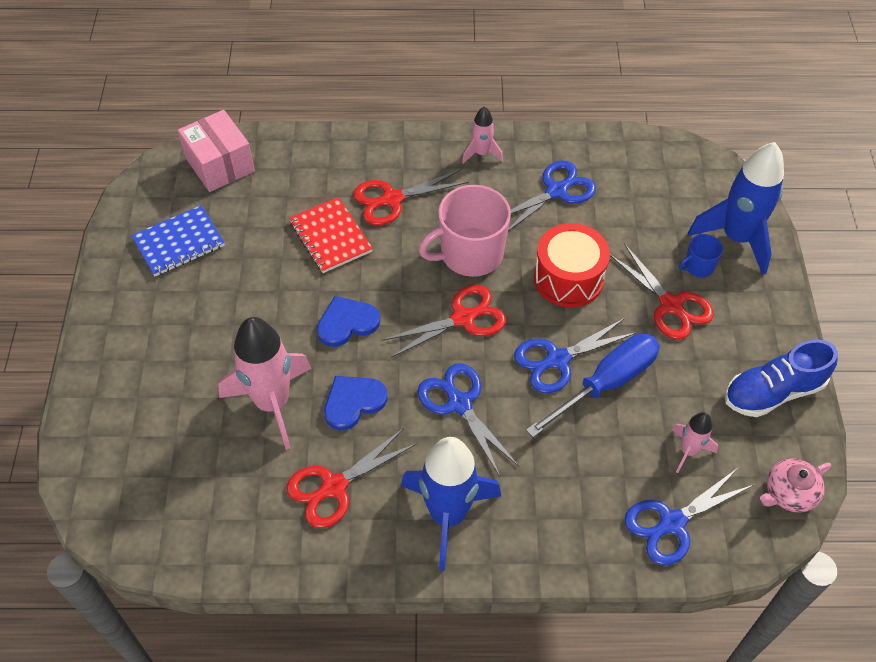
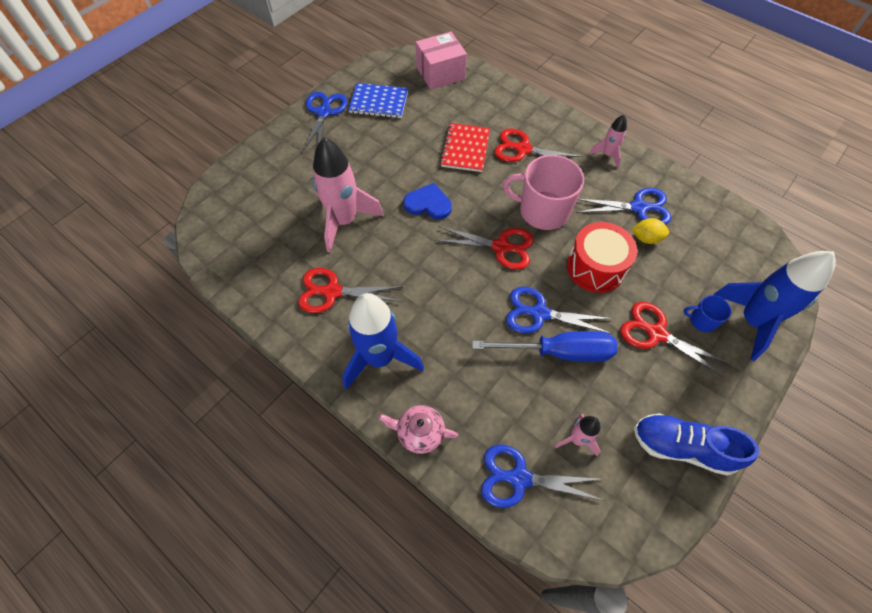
camera: 40 degrees right, 5 degrees up
(220, 164) = (440, 73): pink box -> pink box turned 60 degrees clockwise
(353, 402) = (389, 251): blue heart -> none
(459, 403) = (450, 296): blue scissors -> blue scissors (324, 112)
(588, 218) = (646, 238): none -> yellow lemon
(671, 305) = (656, 333): red scissors -> red scissors turned 120 degrees clockwise
(789, 493) = (628, 528): pink teapot -> pink teapot (419, 432)

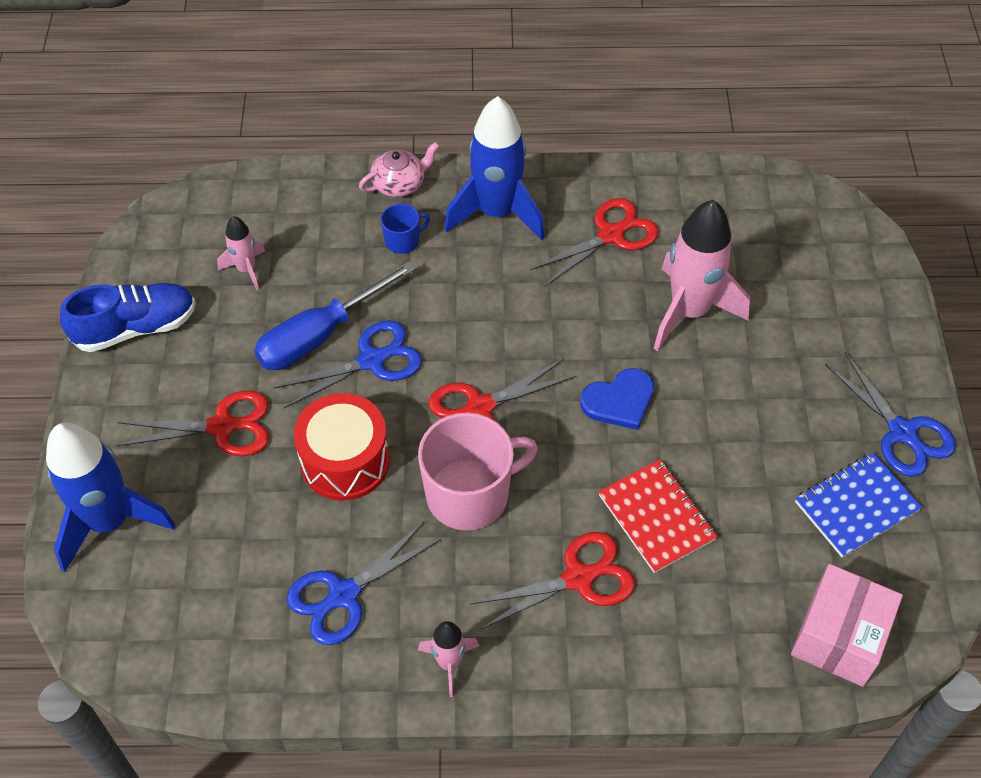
camera: 140 degrees right, 5 degrees down
(519, 478) = (280, 208): blue scissors -> none
(646, 238) = (305, 550): yellow lemon -> none
(702, 320) = (174, 480): blue mug -> blue mug (403, 241)

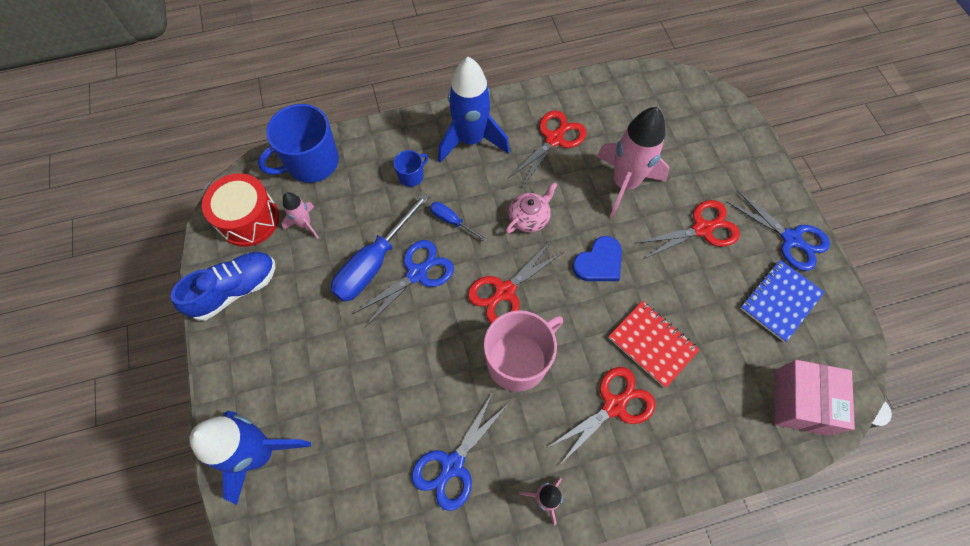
camera: 15 degrees left, 10 degrees up
(223, 426) = (323, 353): red scissors -> red scissors (702, 228)
(278, 197) = (311, 162): none -> blue mug
(345, 461) = (421, 357): red drum -> red drum (249, 219)
(399, 184) = (396, 133): pink teapot -> pink teapot (529, 217)
(438, 307) = (452, 221): none -> blue screwdriver

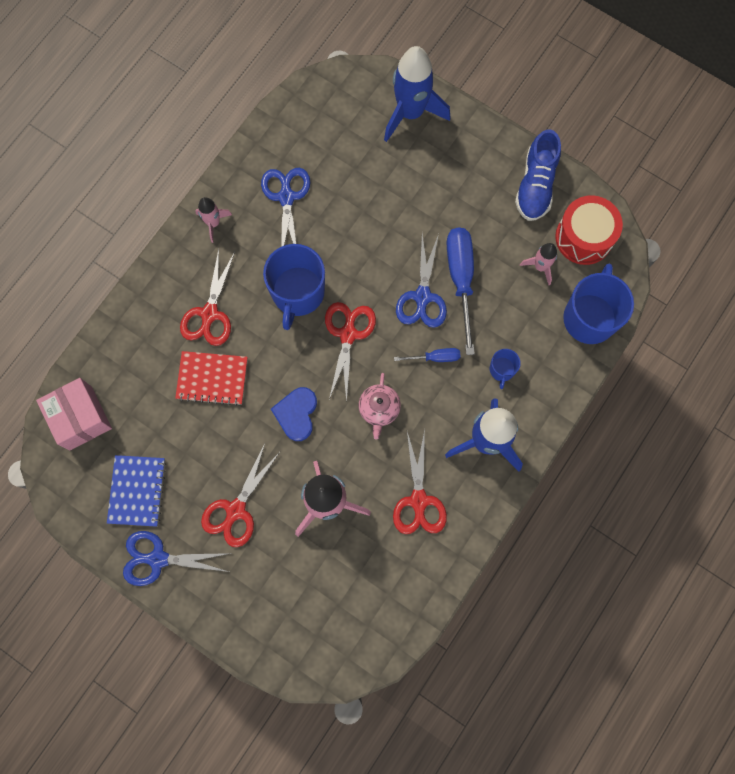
camera: 140 degrees right, 10 degrees up
(518, 360) = (297, 293): pink mug -> blue mug

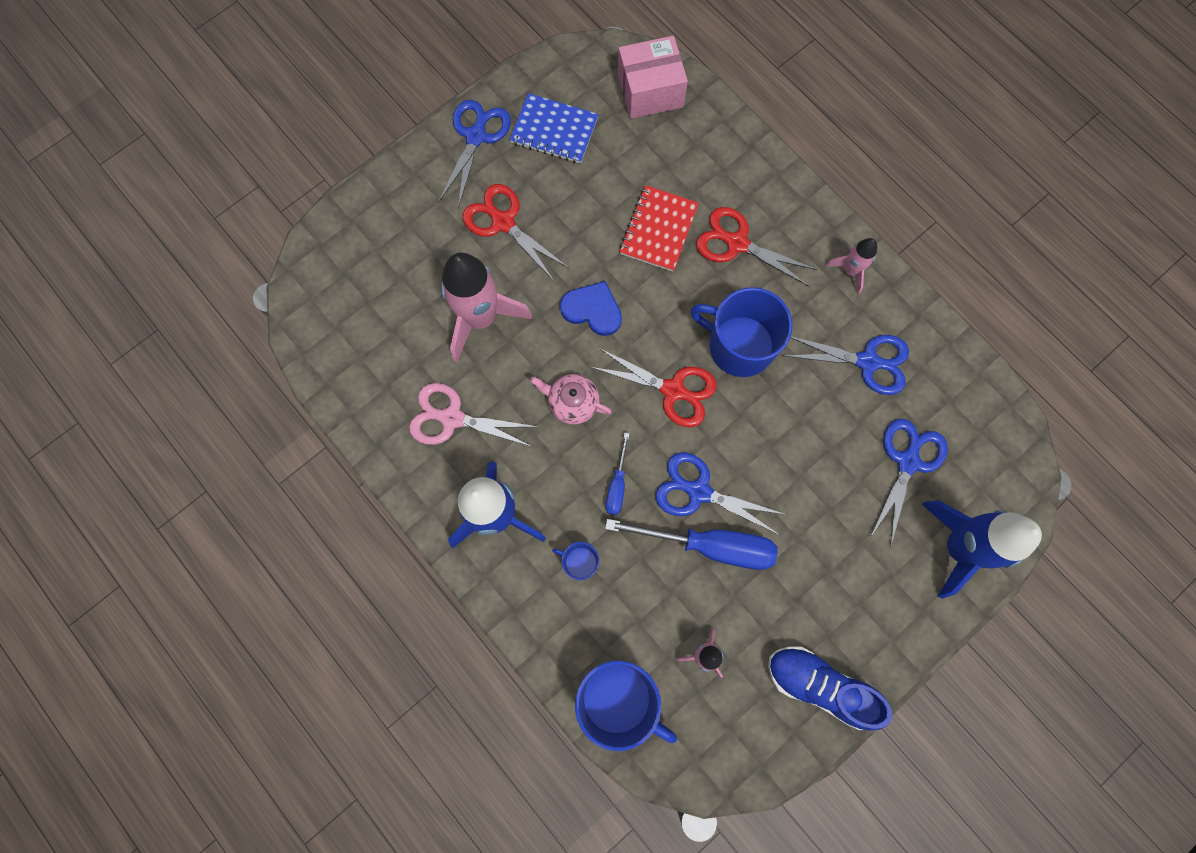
camera: 105 degrees right, 0 degrees up
(357, 156) = (908, 461): none -> blue scissors
(419, 501) = (451, 418): red scissors -> pink scissors
(584, 237) = (730, 729): red drum -> none

